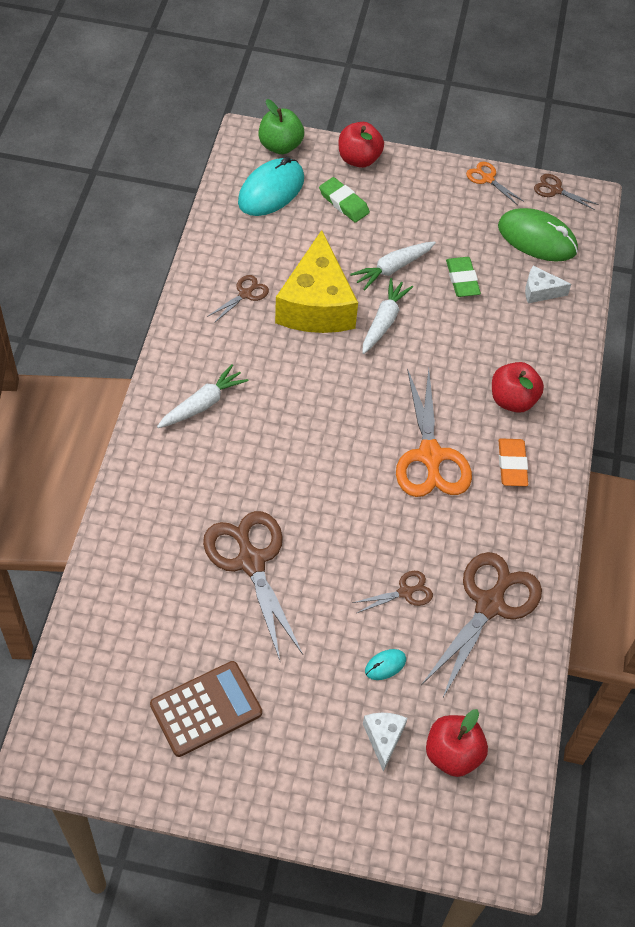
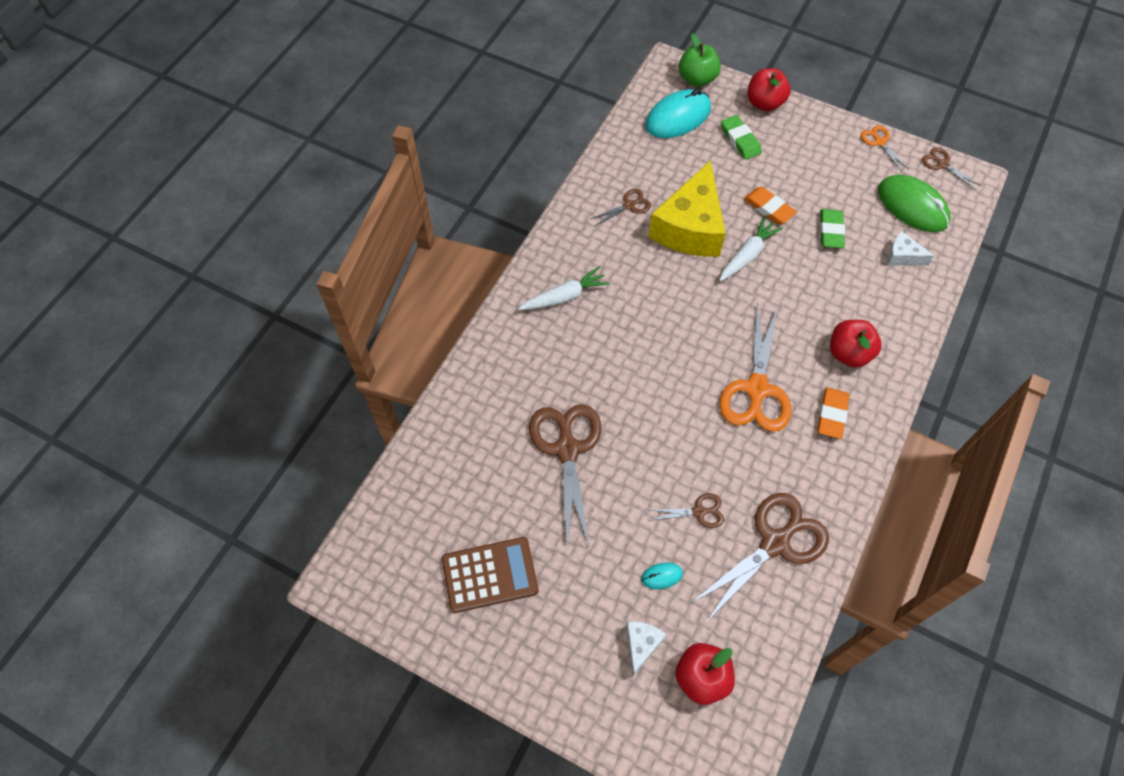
camera: 20 degrees right, 5 degrees up
(392, 268) = (768, 208): white carrot -> orange eraser

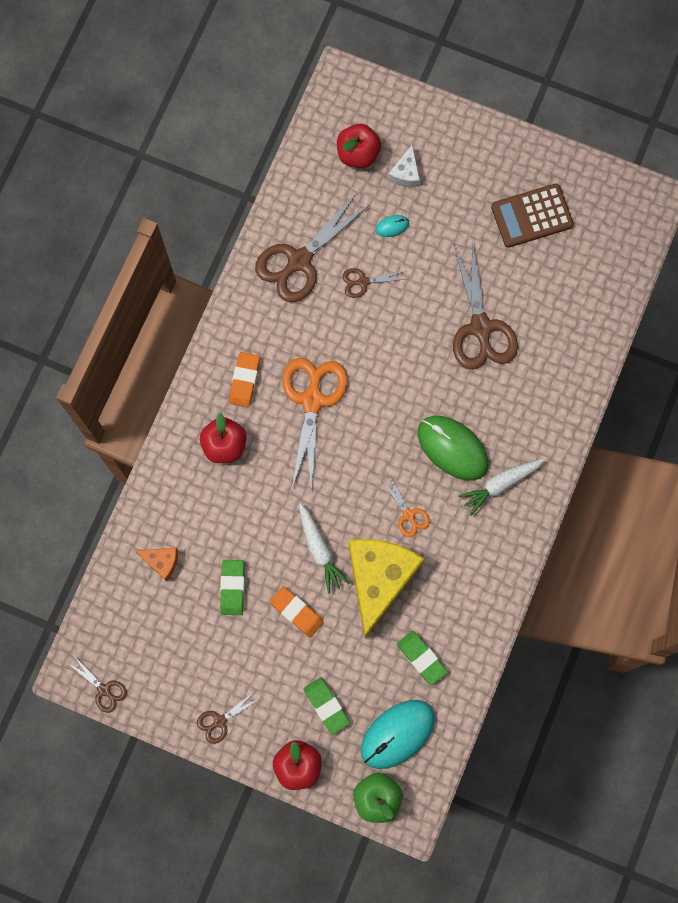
camera: 175 degrees right, 15 degrees up
(629, 205) = (444, 603): brown scissors -> brown scissors (220, 721)
(653, 167) = (421, 658): none -> green eraser
(747, 255) = (319, 550): white carrot -> white carrot turned 60 degrees counterclockwise
(879, 142) = (170, 716): orange scissors -> orange scissors (408, 515)
(902, 256) = (161, 562): white cheese -> orange cheese
(912, 206) = (144, 628): green mouse -> green mouse (452, 448)

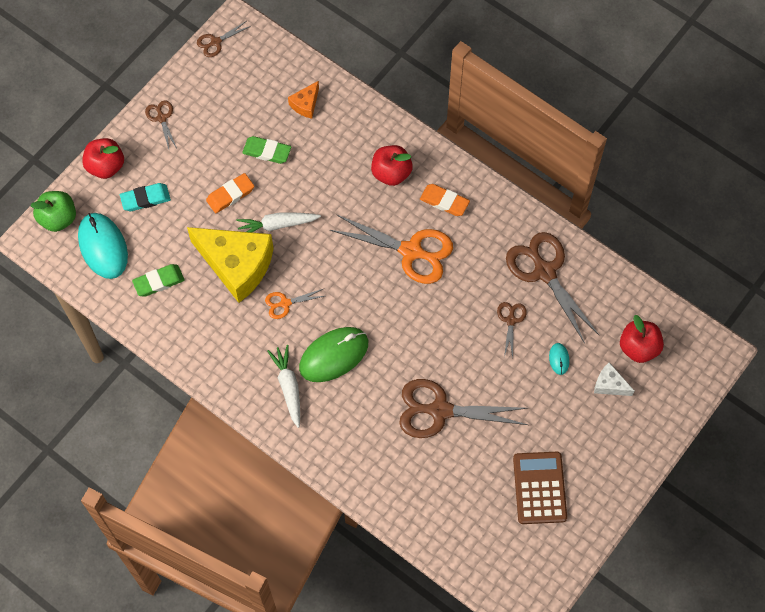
camera: 105 degrees right, 10 degrees down
(326, 706) = (145, 199): green eraser -> turquoise eraser

